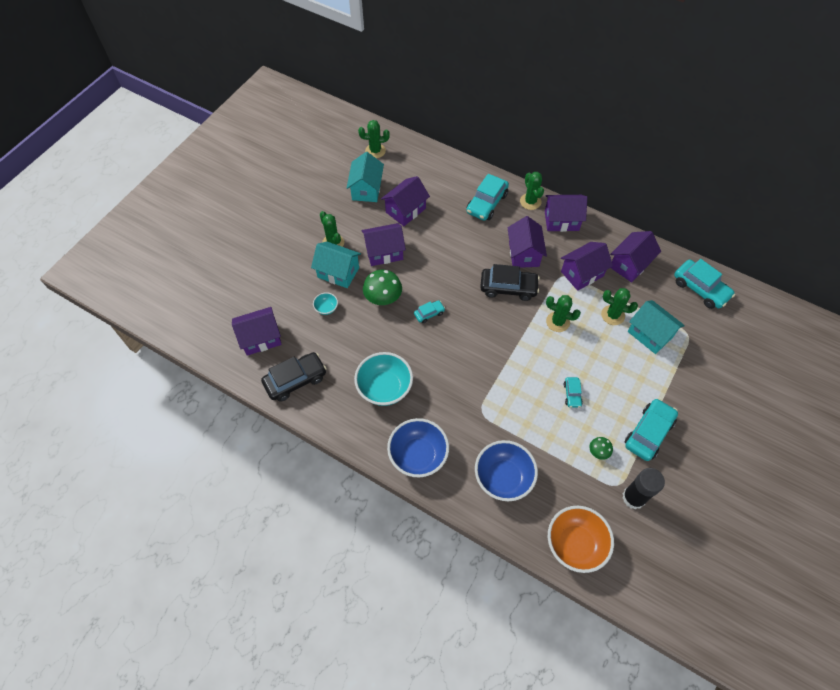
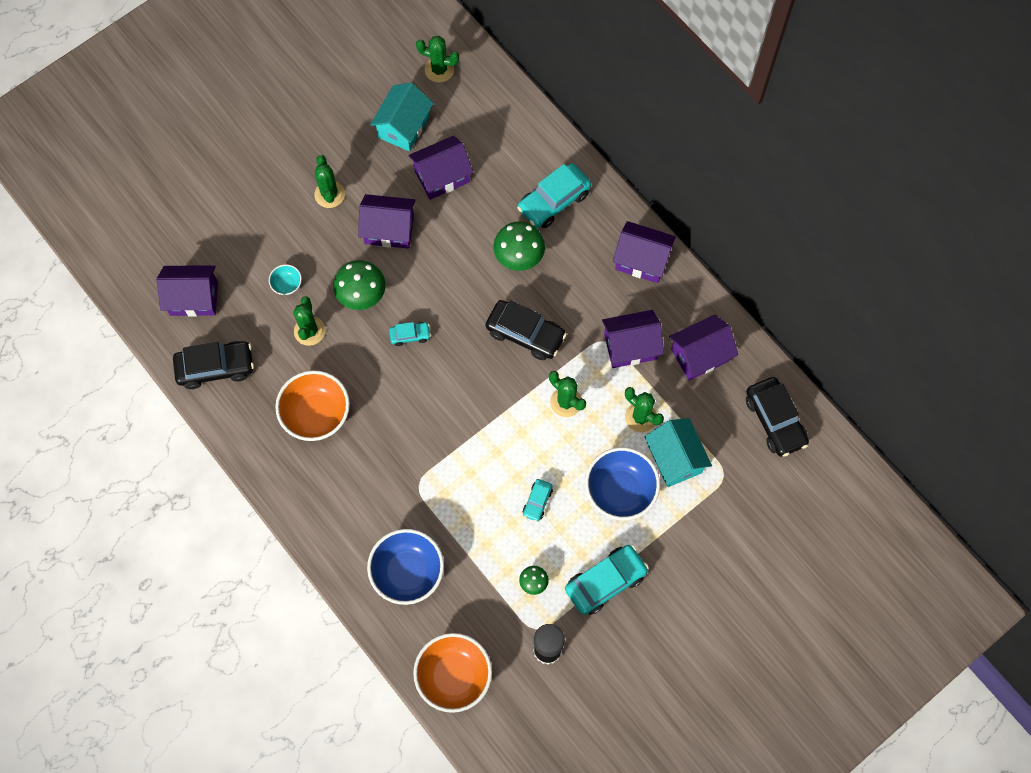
camera: 20 degrees right, 10 degrees up
(338, 272) = (320, 239): turquoise house -> none
(384, 388) = (316, 414): turquoise bowl -> orange bowl
(418, 455) = (321, 511): blue bowl -> blue bowl (620, 491)
(480, 242) = (519, 256): none -> green mushroom
(524, 254) = (568, 292): purple house -> none
(530, 201) = (613, 218): green cactus -> green cactus (309, 331)
(700, 289) = (775, 420): turquoise car -> black car

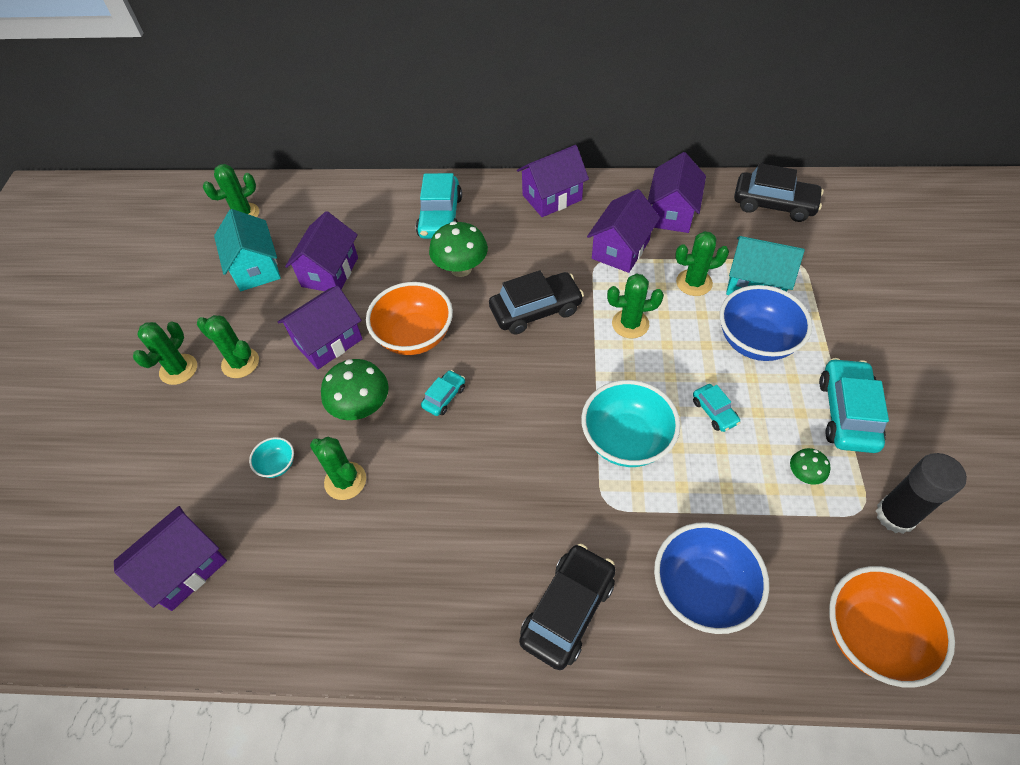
camera: 45 degrees left, 15 degrees down
(216, 367) = (281, 609): black car -> black car (568, 610)
(294, 164) = (178, 369): none -> green cactus
(316, 414) = (438, 544): orange bowl -> orange bowl (414, 336)
(471, 464) = (626, 440): none -> turquoise bowl

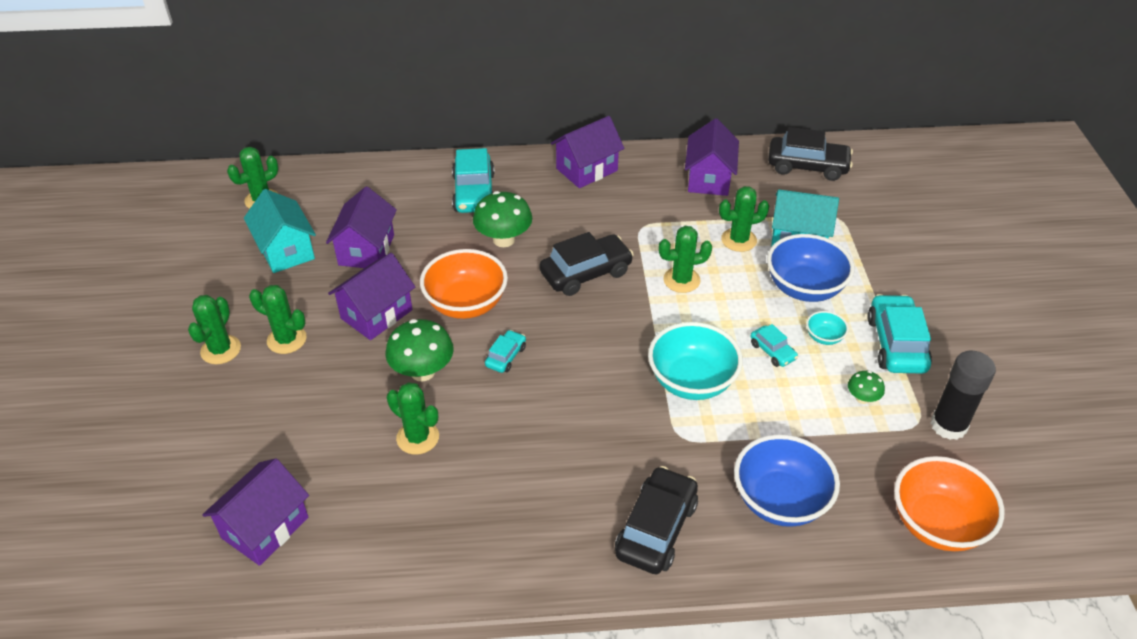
camera: 10 degrees left, 10 degrees down
(277, 465) = (344, 429): turquoise bowl -> turquoise bowl (824, 337)
(620, 249) = (662, 214): purple house -> none

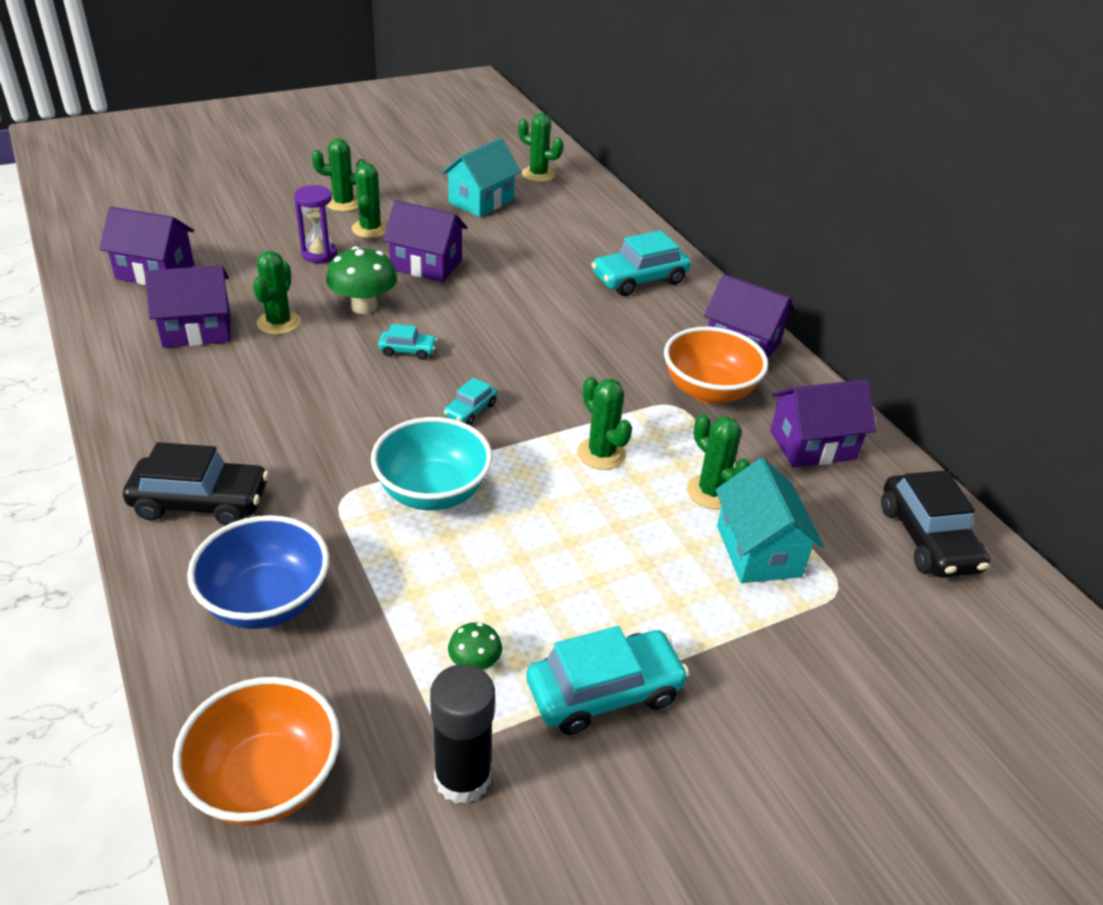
camera: 65 degrees right, 5 degrees down
(311, 387) = (319, 254): none -> purple hourglass
(366, 250) = (509, 239): purple house -> purple house (197, 330)
(466, 304) = (469, 311): orange bowl -> orange bowl (708, 391)
(503, 239) = (580, 313): green mushroom -> none
(586, 273) = (565, 378): black car -> none
(772, 351) = (519, 556): turquoise car -> turquoise car (470, 410)
(804, 288) = (660, 571): blue bowl -> none
(824, 337) = (573, 606): turquoise bowl -> none

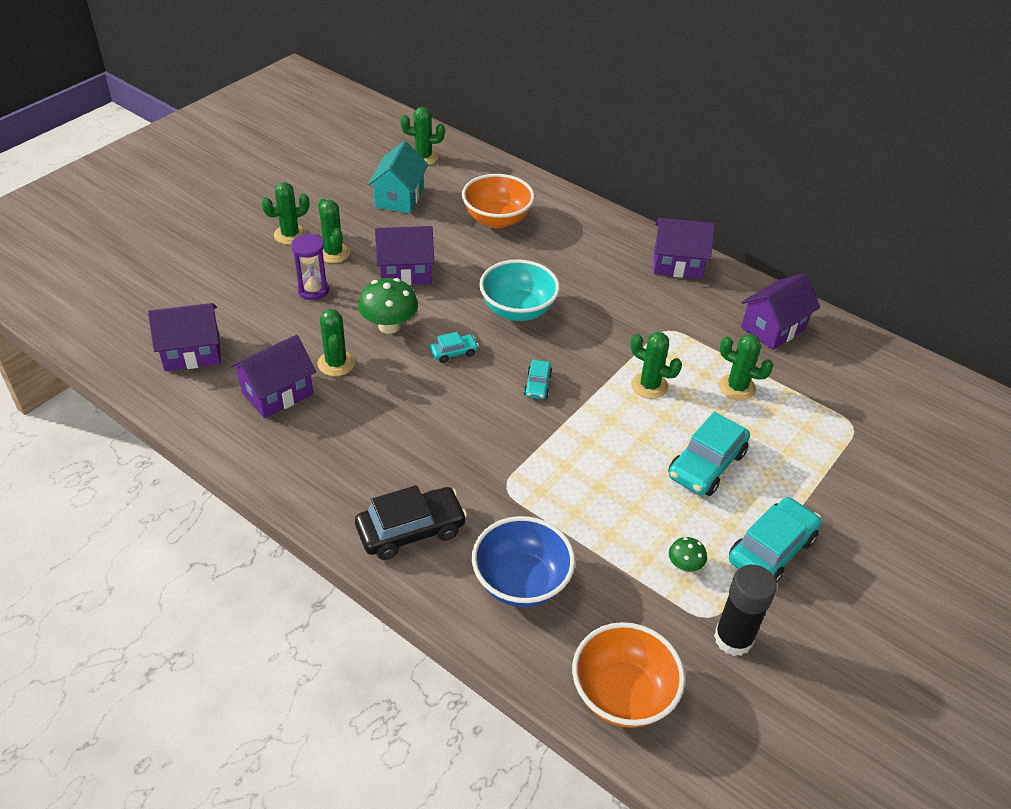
camera: 25 degrees left, 5 degrees up
(433, 492) = (563, 458): turquoise bowl -> turquoise bowl (518, 310)
(639, 279) = (570, 232): turquoise car -> turquoise car (706, 465)
(708, 391) = (682, 310): orange bowl -> orange bowl (497, 219)
(758, 551) = (792, 418): turquoise house -> none
(927, 538) = (879, 370): black car -> none

